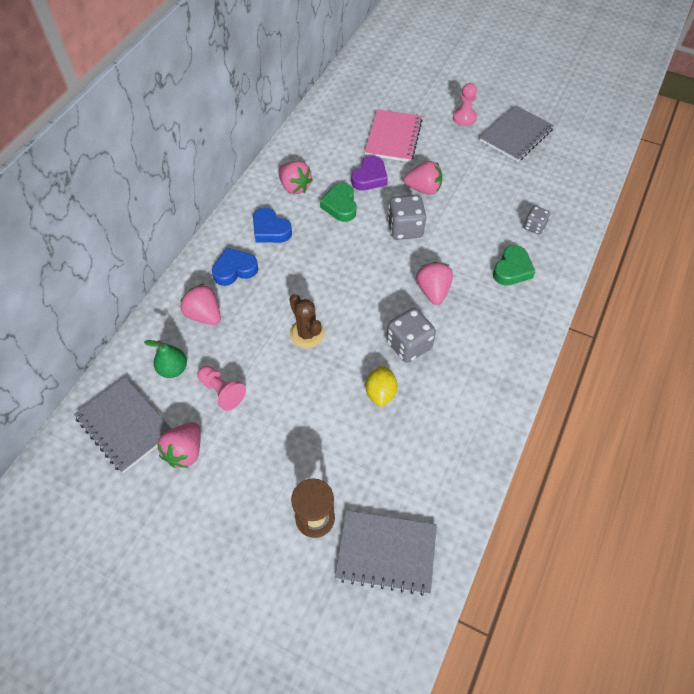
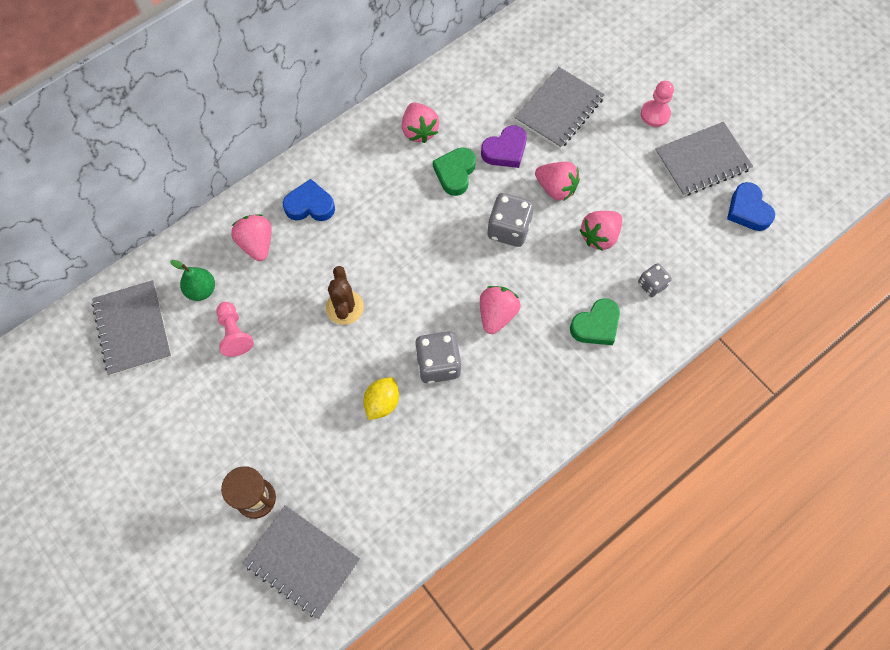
camera: 25 degrees right, 10 degrees up
(185, 451) = (173, 379): pink strawberry -> pink strawberry (599, 236)
(270, 230) = (368, 173): blue heart -> blue heart (748, 210)
(393, 137) = (559, 109): pink notebook -> grey notebook

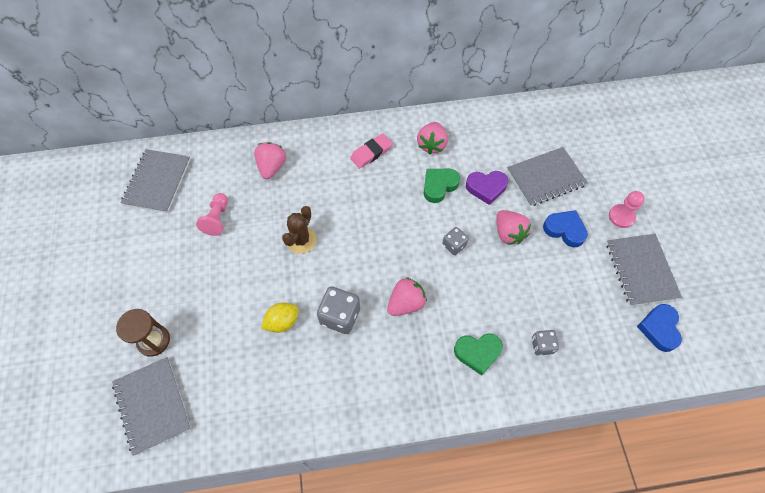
camera: 30 degrees right, 5 degrees down
(201, 290) = (216, 179): green pear -> none
(310, 205) = (323, 159): blue heart -> blue heart (564, 230)
(359, 173) = (371, 153): none -> pink eraser
(509, 229) = (454, 245): grey dice -> grey dice, size x0.59
(599, 236) = (521, 286): pink strawberry -> none
(702, 161) = (641, 270): grey notebook -> grey notebook turned 75 degrees clockwise

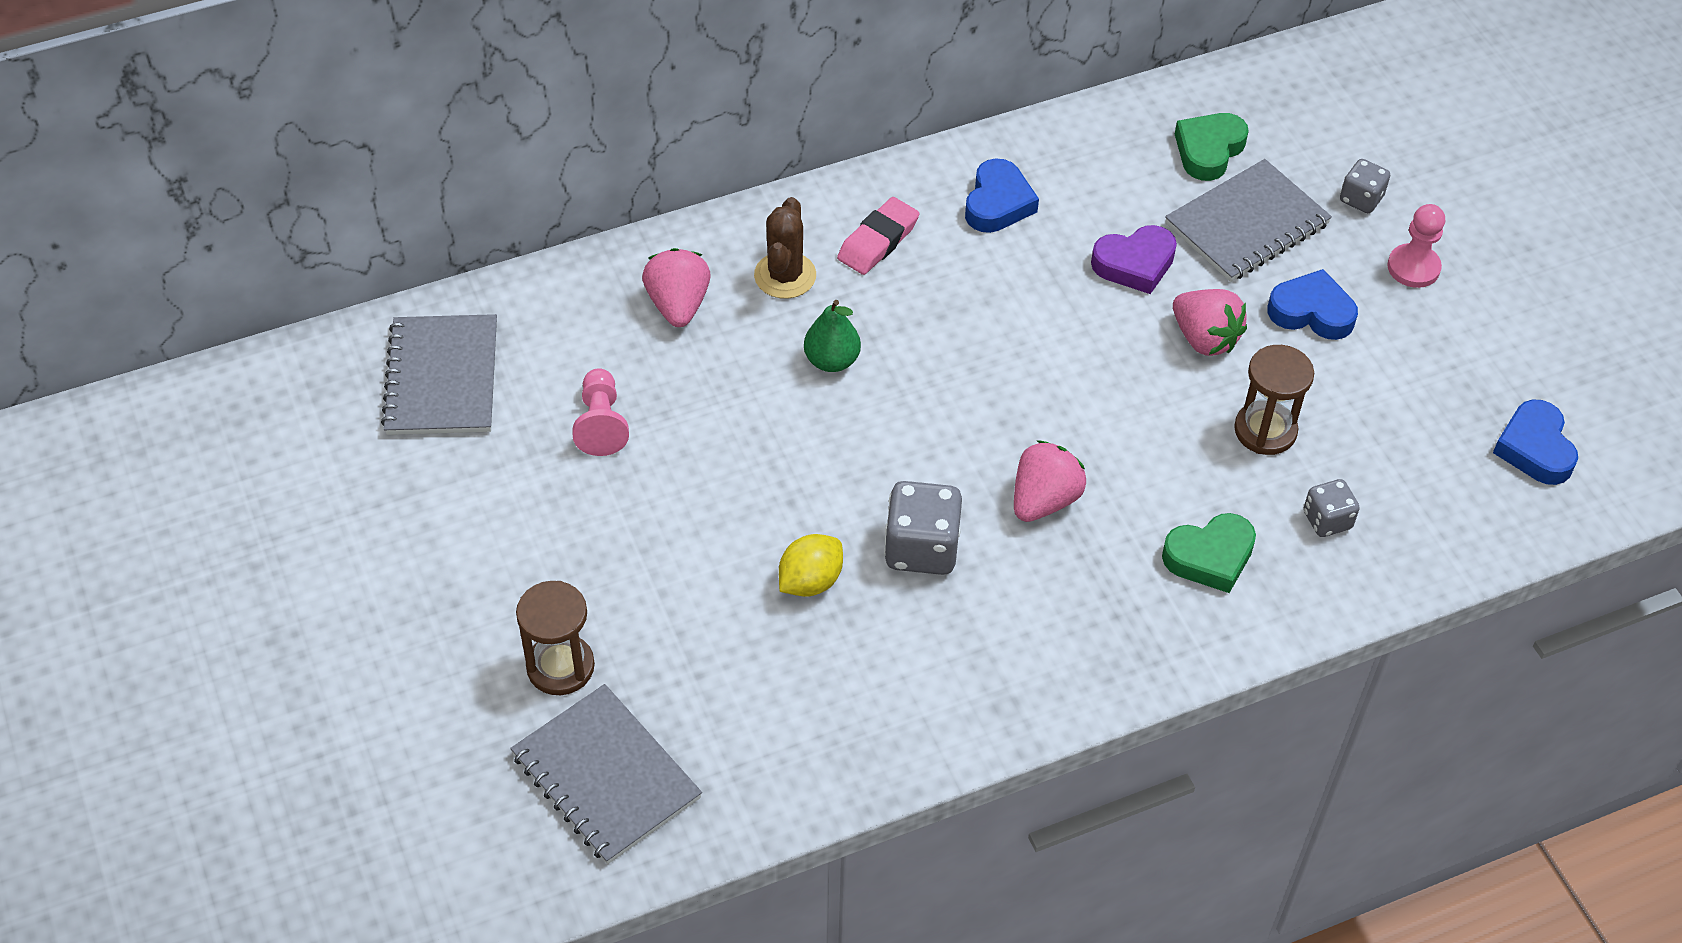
camera: 15 degrees left, 10 degrees down
(301, 240) = (792, 429): brown cactus -> brown cactus (785, 275)
(330, 209) = (831, 360): none -> green pear
(431, 145) = (998, 203): pink strawberry -> blue heart
(439, 186) = (1039, 278): green heart -> green heart (1209, 150)
(454, 245) = (1104, 380): grey dice -> grey dice (1361, 199)
(524, 289) = (1265, 430): none -> brown hourglass
(641, 270) = (1475, 355): grey notebook -> none

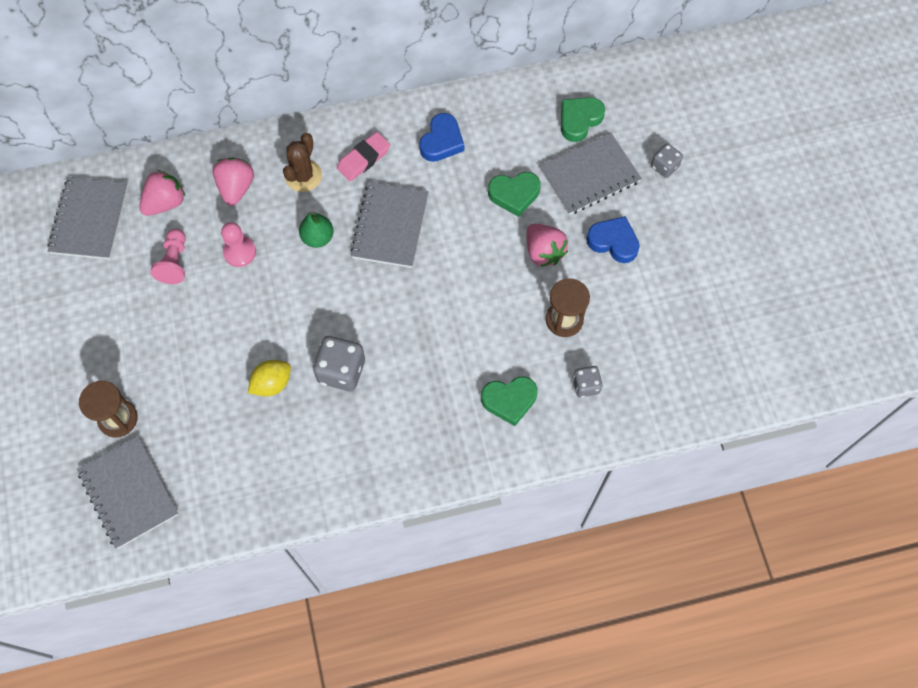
camera: 10 degrees right, 15 degrees up
(946, 330) = (390, 226): none -> grey notebook
(1044, 500) = (420, 349): pink strawberry -> pink strawberry (165, 203)
(1134, 264) = (514, 194): purple heart -> green heart
(1413, 267) = (684, 219): pink pawn -> pink pawn (239, 252)
(1534, 448) = (725, 354): blue heart -> none

